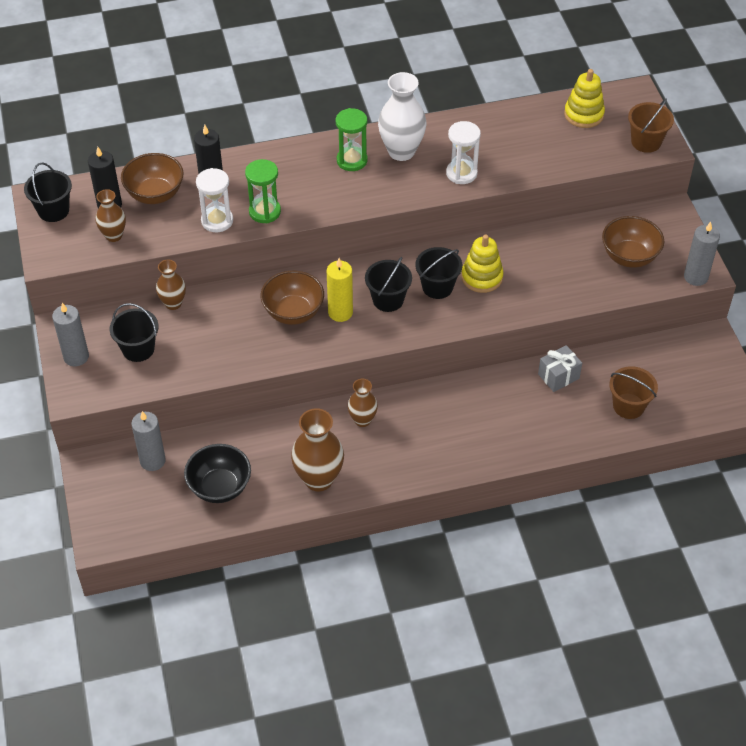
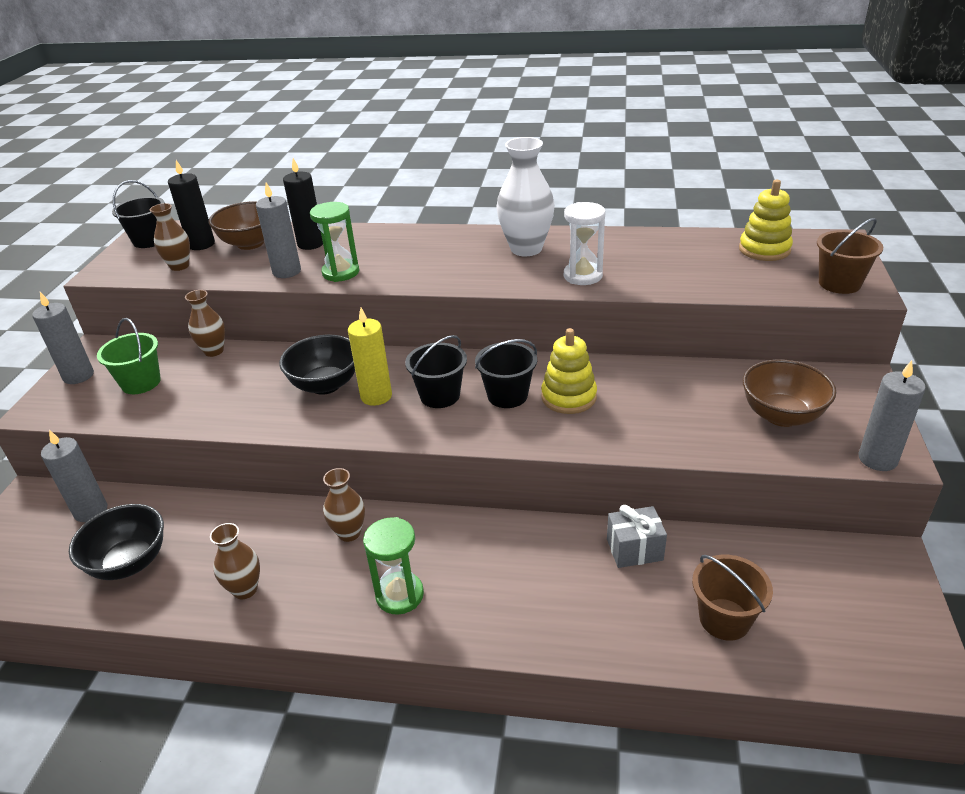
camera: 25 degrees right, 15 degrees down
(138, 349) = (141, 383): black bucket -> green bucket
(217, 221) = (287, 271): white hourglass -> grey candle
(293, 312) = (325, 385): brown bowl -> black bowl
(318, 479) = (245, 589): brown vase -> brown vase, size x0.59
(352, 160) = (467, 248): green hourglass -> green hourglass (399, 595)

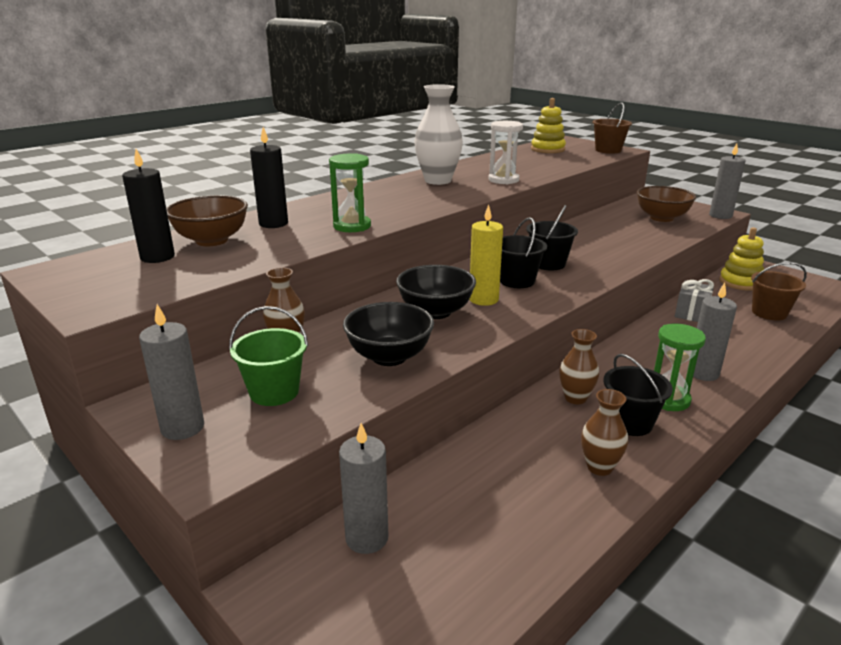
camera: 55 degrees left, 10 degrees down
(129, 563) = (491, 529): black bowl -> black bowl (389, 357)
(150, 240) = (77, 275): black bucket -> black bucket (630, 423)
(179, 266) = (181, 274): brown vase -> none
(287, 271) = (305, 240): grey candle -> grey candle (703, 373)
(568, 397) = (575, 250): yellow stacking toy -> yellow stacking toy (740, 282)

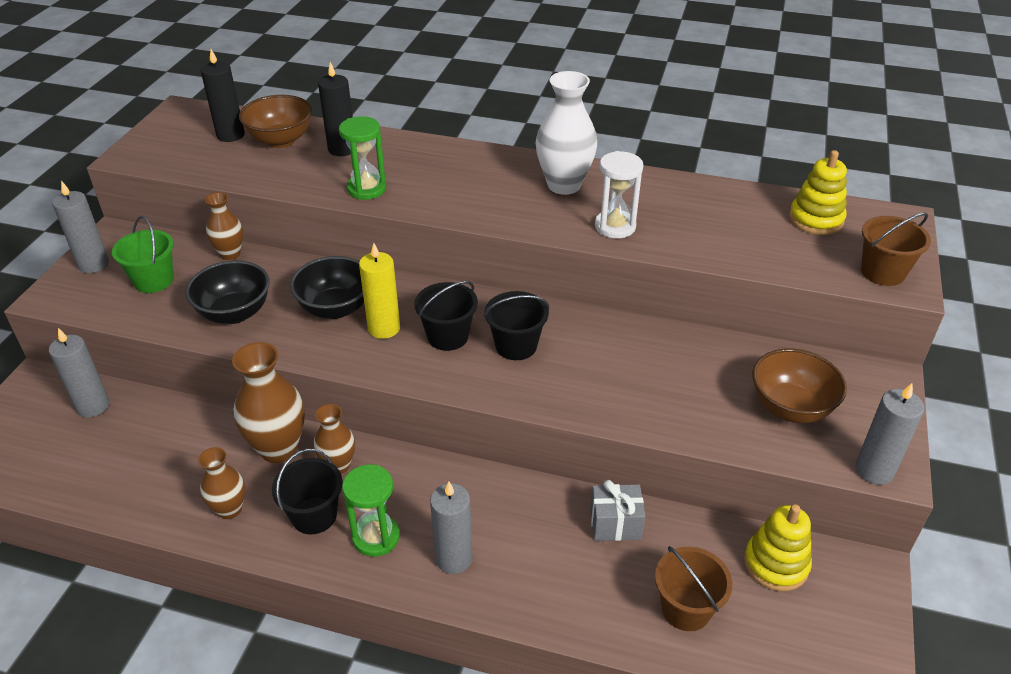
camera: 60 degrees right, 15 degrees up
(534, 423) = (278, 448): none -> brown vase

